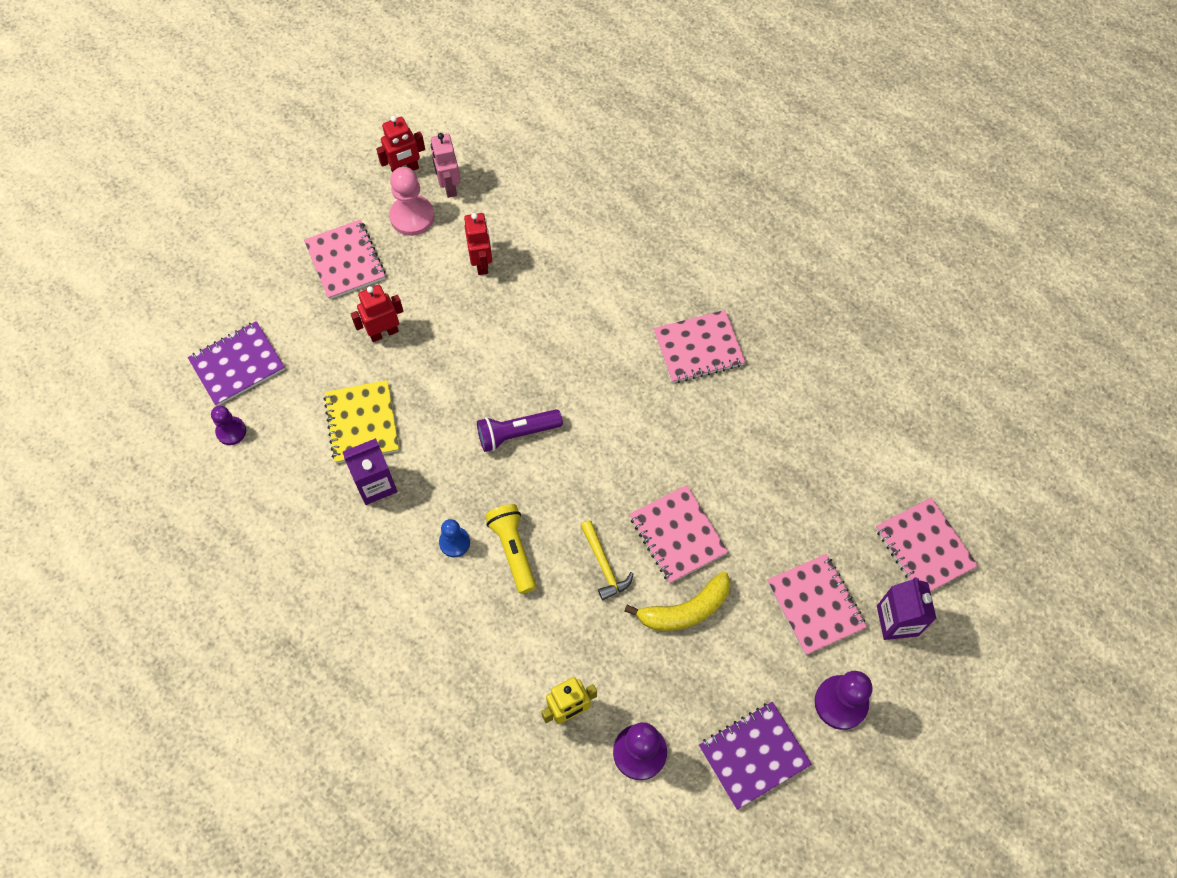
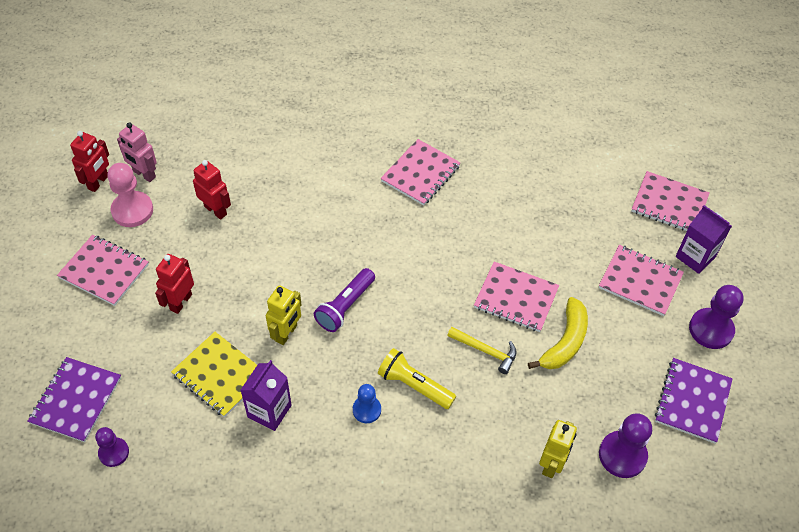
camera: 40 degrees left, 10 degrees down
(446, 424) = (286, 333): none -> yellow robot

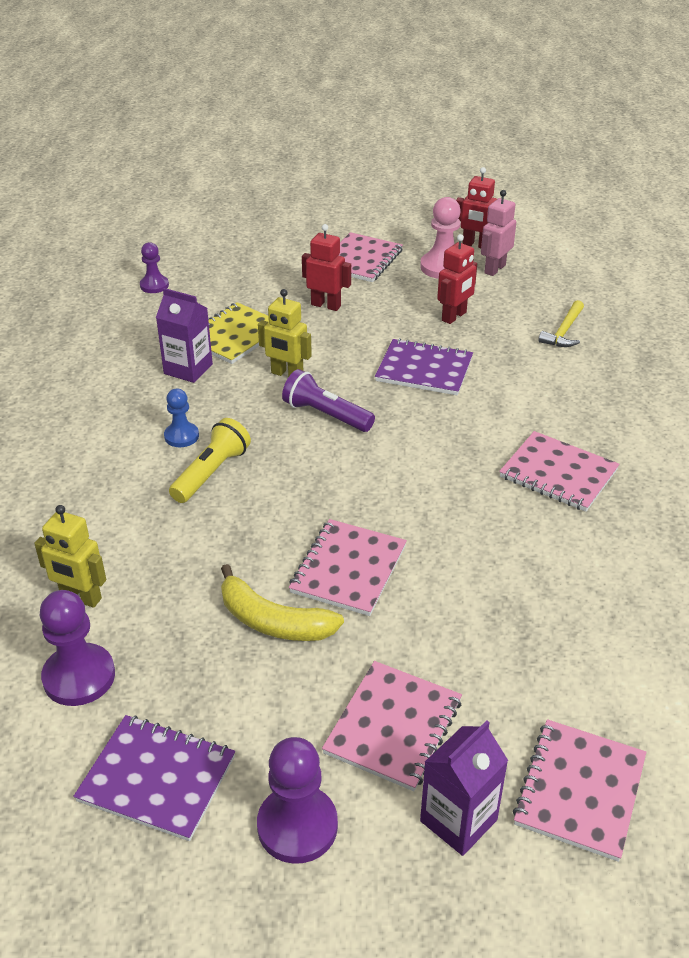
camera: 90 degrees right, 15 degrees down
(76, 400) = (212, 261): purple notebook -> purple notebook (424, 369)
(485, 351) = (260, 536): yellow hammer -> yellow hammer (564, 331)

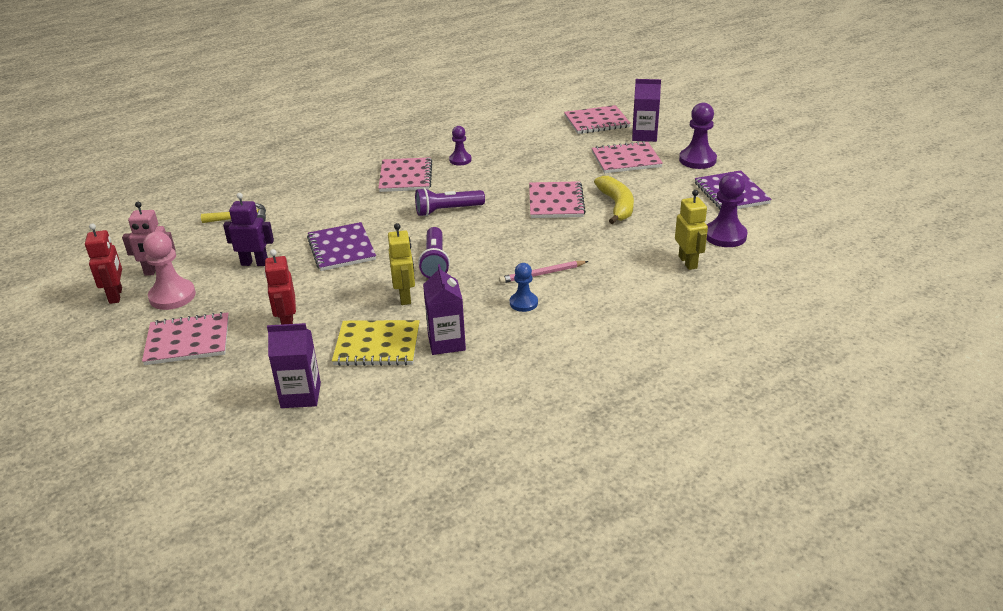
camera: 125 degrees left, 5 degrees down
(154, 285) = (336, 437): purple pawn -> purple pawn (460, 160)
(211, 473) = (542, 274): yellow flashlight -> pink pencil
(221, 285) = (301, 395): none -> purple carton
(348, 569) = (556, 202): pink notebook -> pink notebook turned 75 degrees counterclockwise
(428, 469) = (447, 210): none -> purple flashlight
(454, 316) = (254, 263): red robot -> purple robot

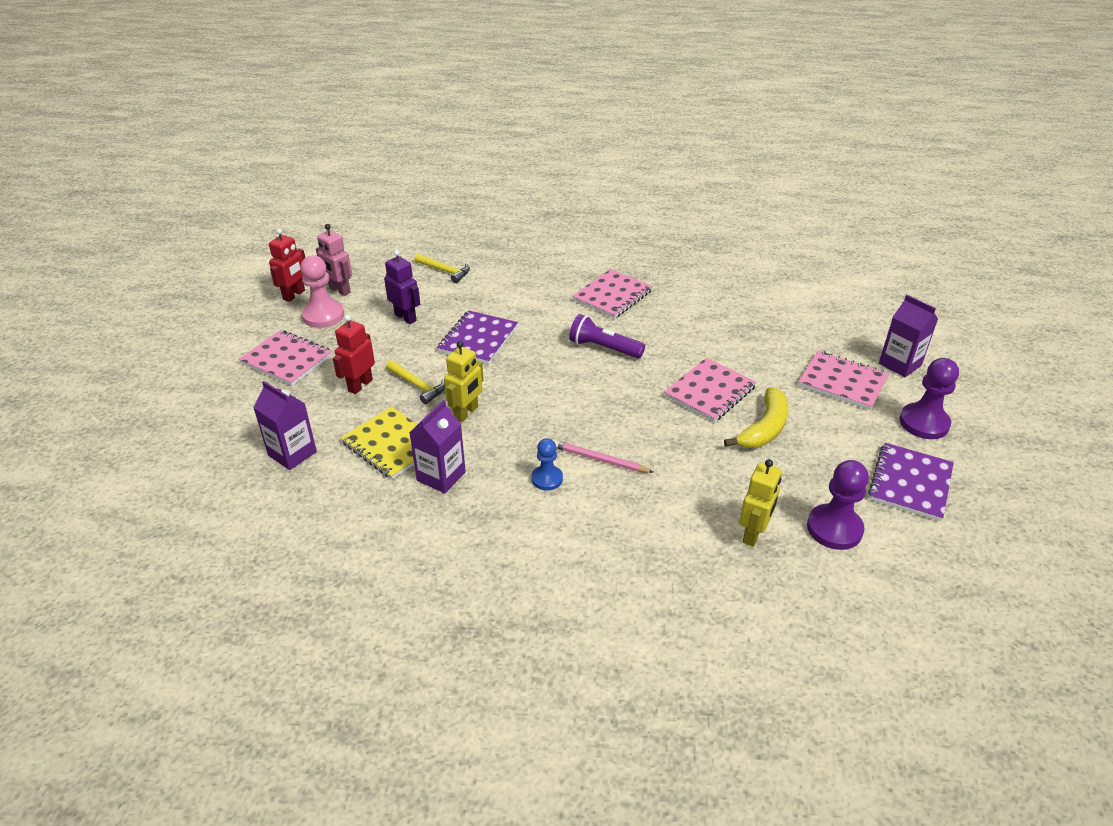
camera: 40 degrees right, 5 degrees up
(338, 300) = (417, 385): none -> yellow hammer
(435, 262) = (530, 393): purple flashlight -> none
(460, 160) = (680, 302): purple pawn -> none
(596, 122) = (868, 323): pink notebook -> none

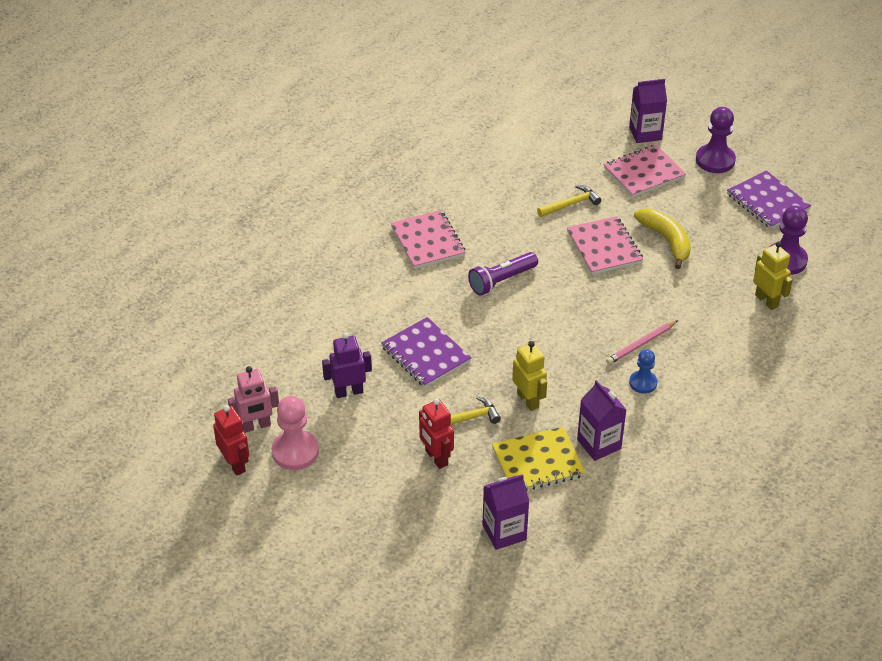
camera: 60 degrees left, 5 degrees up
(287, 359) = (353, 500): pink notebook -> none
(445, 271) = (287, 336): yellow hammer -> yellow hammer (570, 204)

